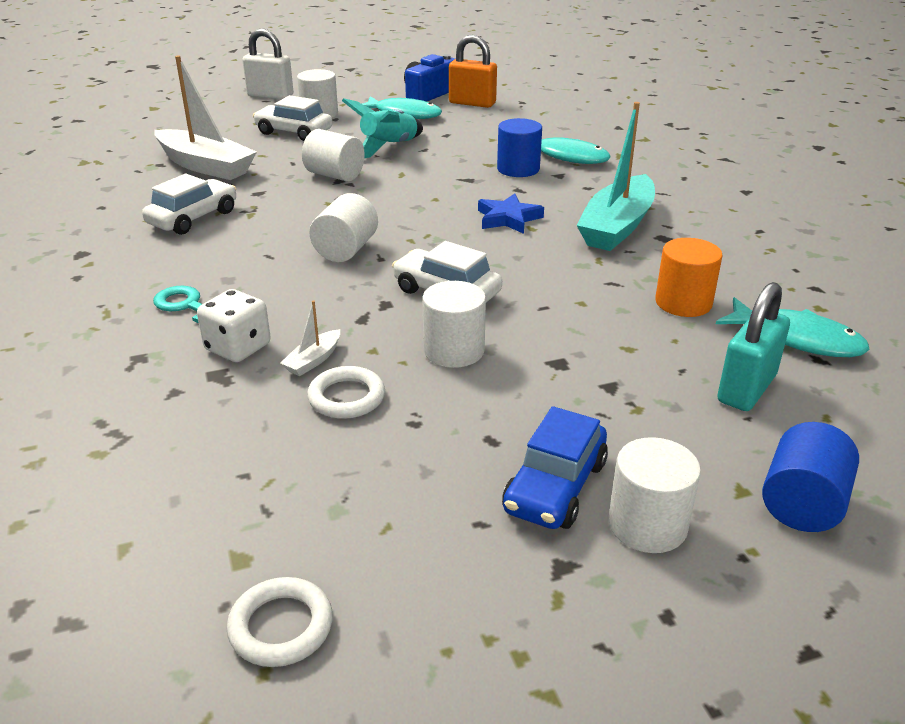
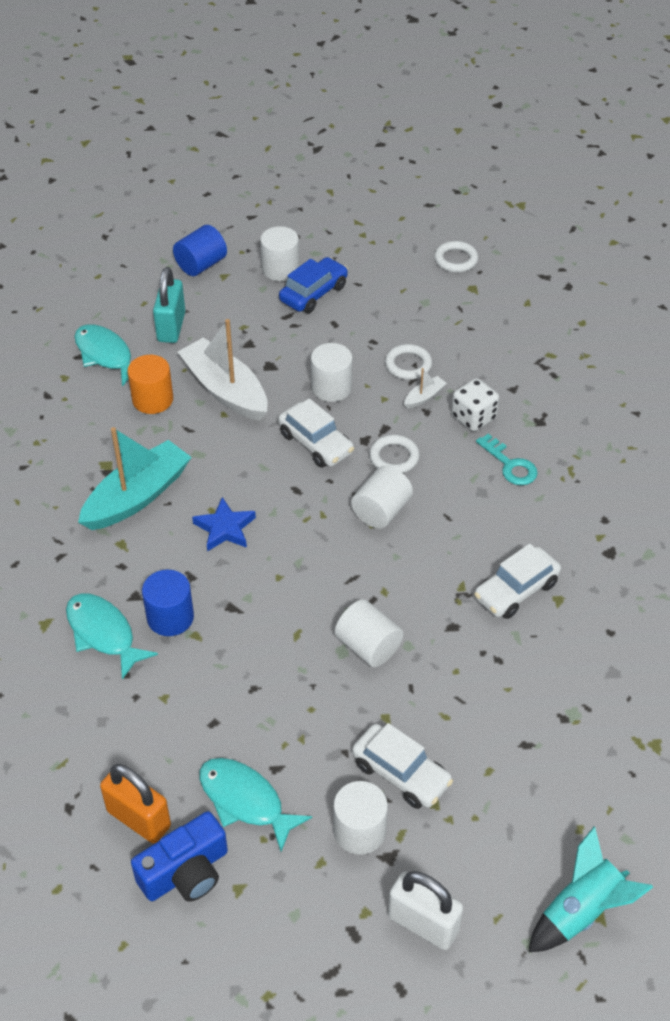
camera: 165 degrees left, 15 degrees up
(206, 166) = (510, 700): white boat -> white boat (225, 390)
(342, 293) = (394, 457): none -> white ring
(389, 147) = (293, 702): turquoise rocket -> turquoise rocket (581, 911)
(746, 389) = (171, 327): turquoise padlock -> turquoise padlock turned 45 degrees counterclockwise

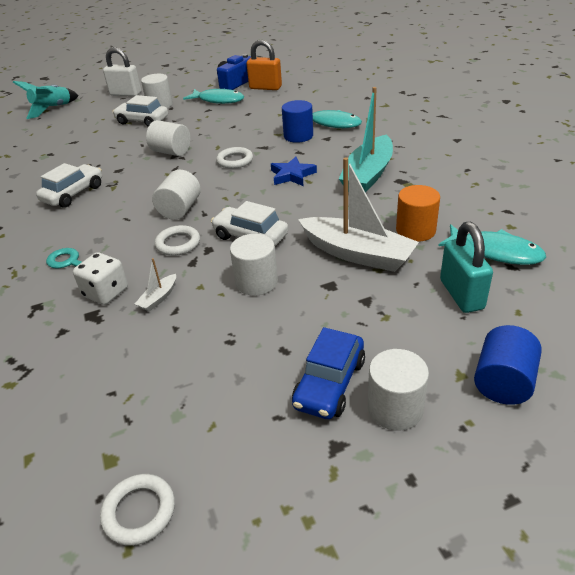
camera: 165 degrees right, 10 degrees down
(408, 365) = (182, 325): white ring -> white ring (235, 161)

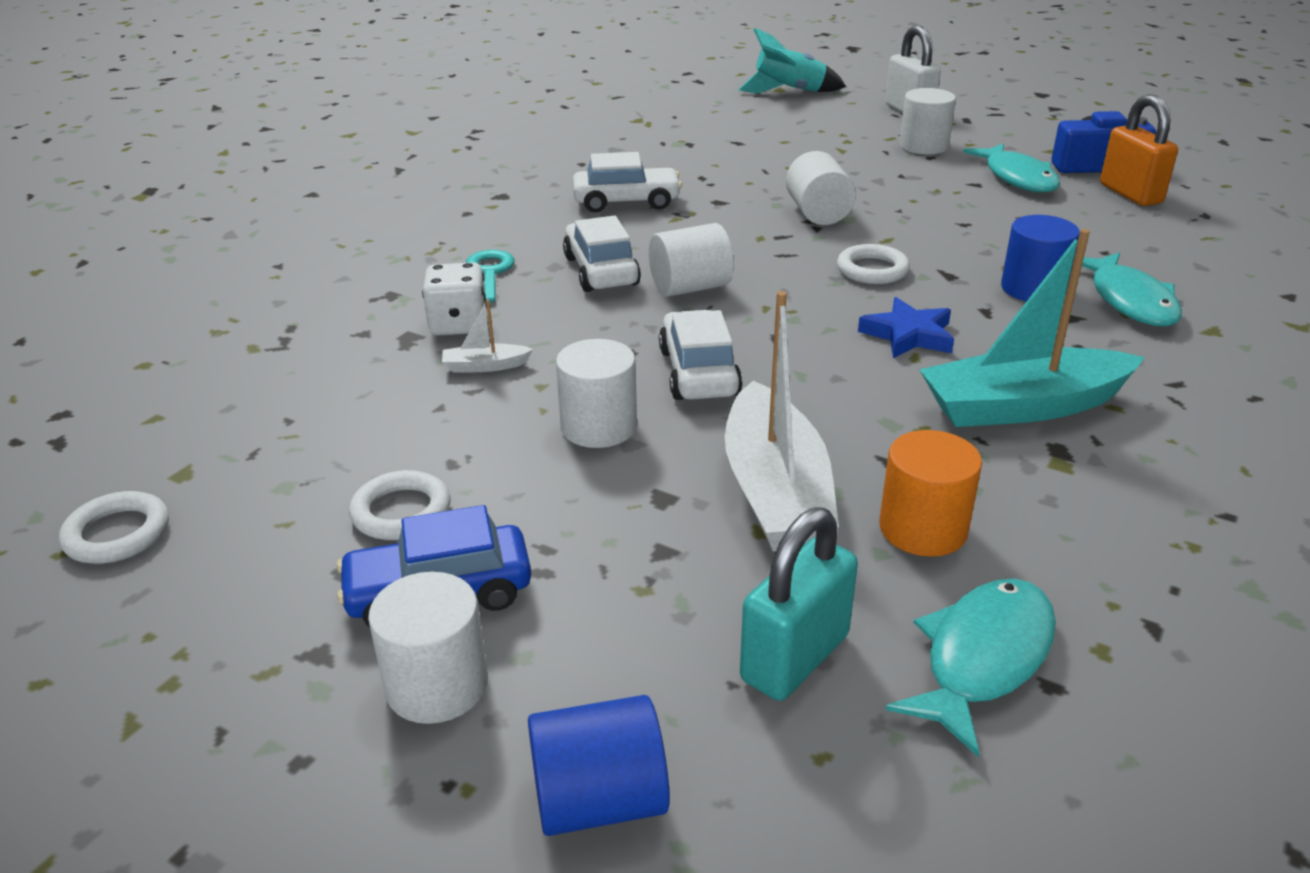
camera: 50 degrees right, 5 degrees down
(142, 121) = (861, 156): white car -> white car (601, 271)
(178, 243) = (612, 324): white ring -> white ring (401, 512)
(495, 252) = (982, 658): turquoise fish -> turquoise fish turned 135 degrees counterclockwise

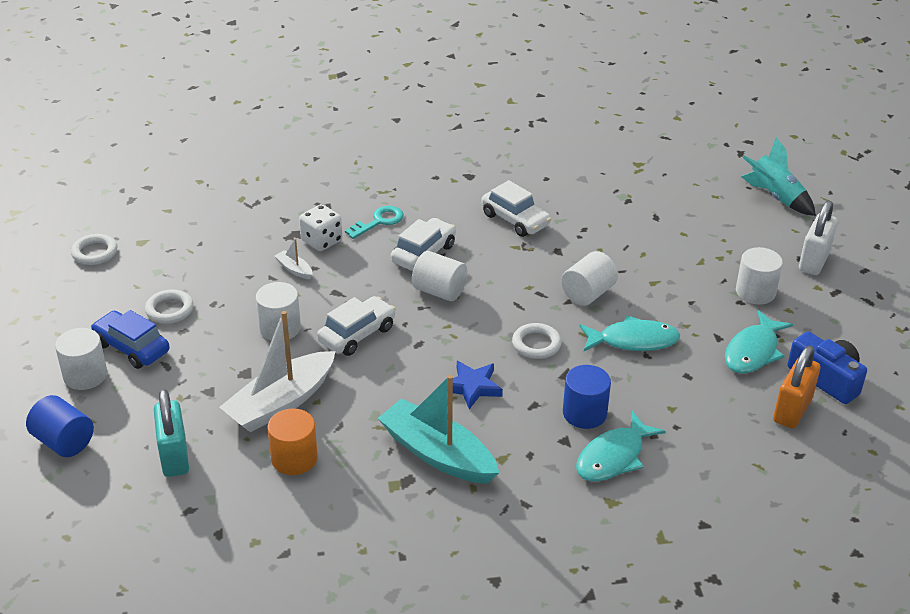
camera: 50 degrees right, 5 degrees up
(795, 658) = (174, 456): turquoise padlock -> turquoise padlock turned 75 degrees clockwise
(982, 658) = (218, 508): turquoise fish -> turquoise fish (633, 341)

